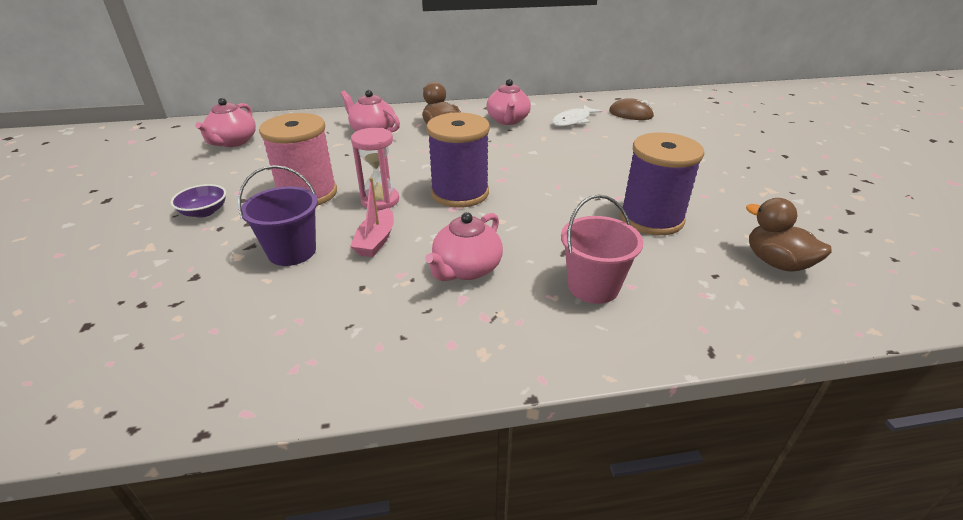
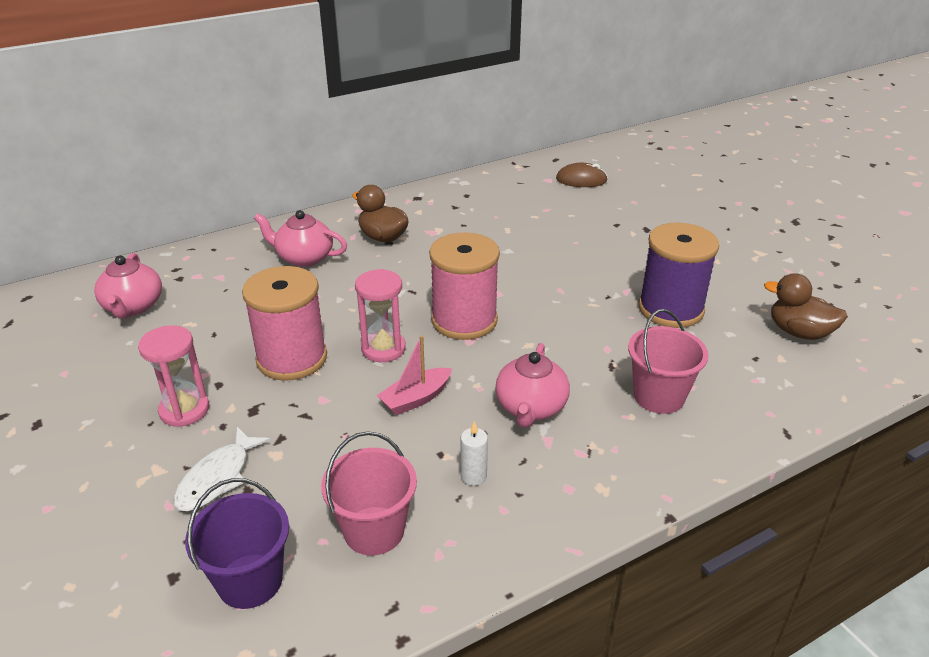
camera: 20 degrees left, 0 degrees up
(204, 212) = (184, 410): purple bowl -> pink hourglass
(259, 333) = (374, 530): none -> pink bucket
(292, 251) = (333, 433): purple bucket -> purple bucket (250, 581)
(375, 312) = (473, 476): none -> white candle
(376, 241) = (416, 399): pink boat -> pink boat turned 60 degrees clockwise
(460, 193) = (464, 320): purple spool -> pink spool
(508, 120) = (453, 212): pink teapot -> none
(573, 121) = (526, 200): white fish -> white fish (218, 478)

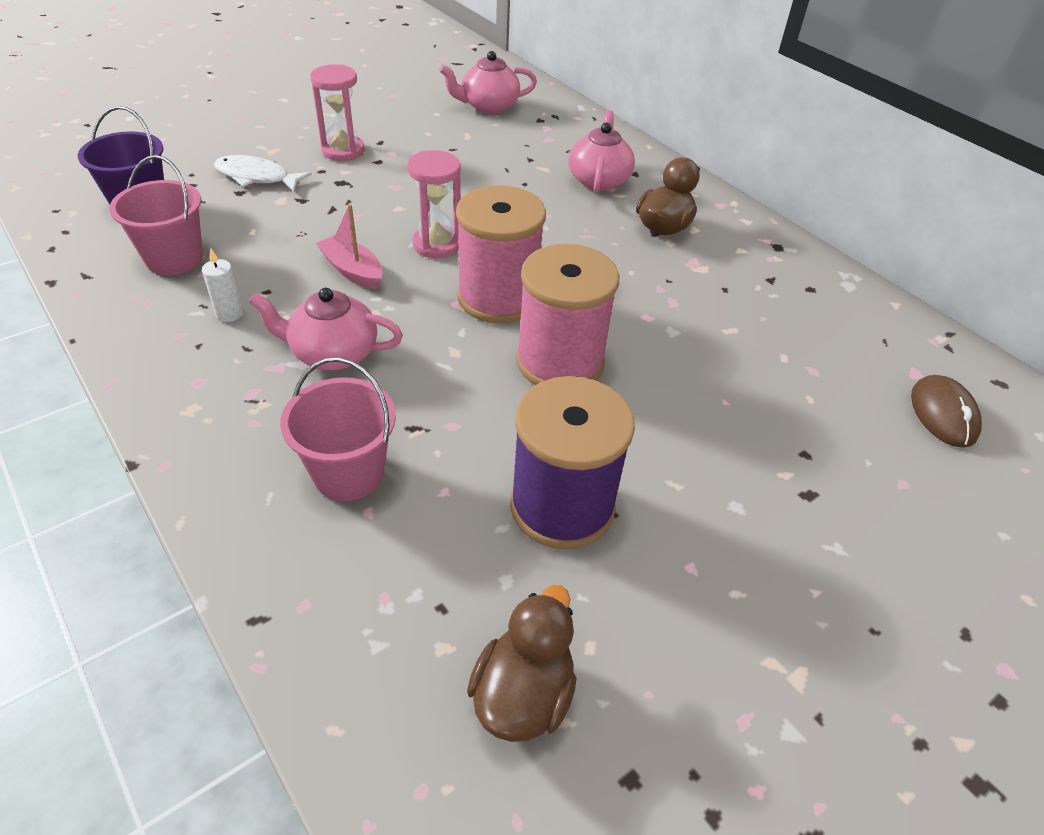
camera: 80 degrees right, 10 degrees up
(292, 358) = (417, 193): pink spool -> pink spool (560, 362)

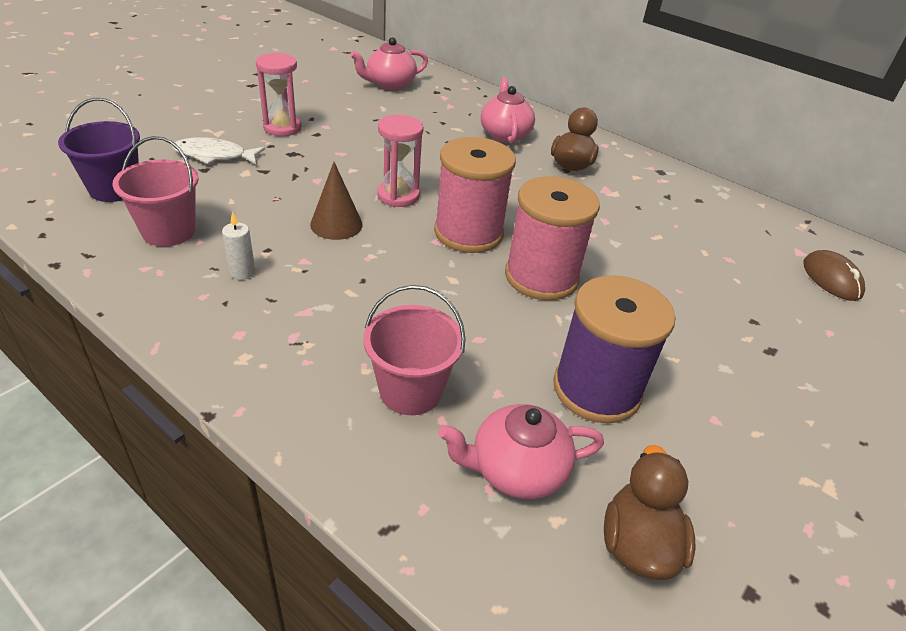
camera: 15 degrees left, 5 degrees down
(333, 353) = (351, 294): pink teapot -> pink teapot (516, 470)
(352, 271) = (336, 224): pink boat -> brown cone

